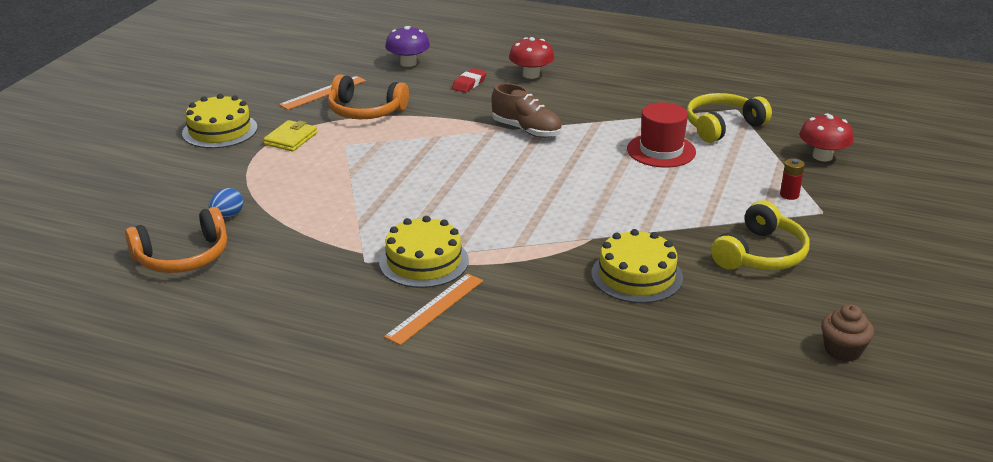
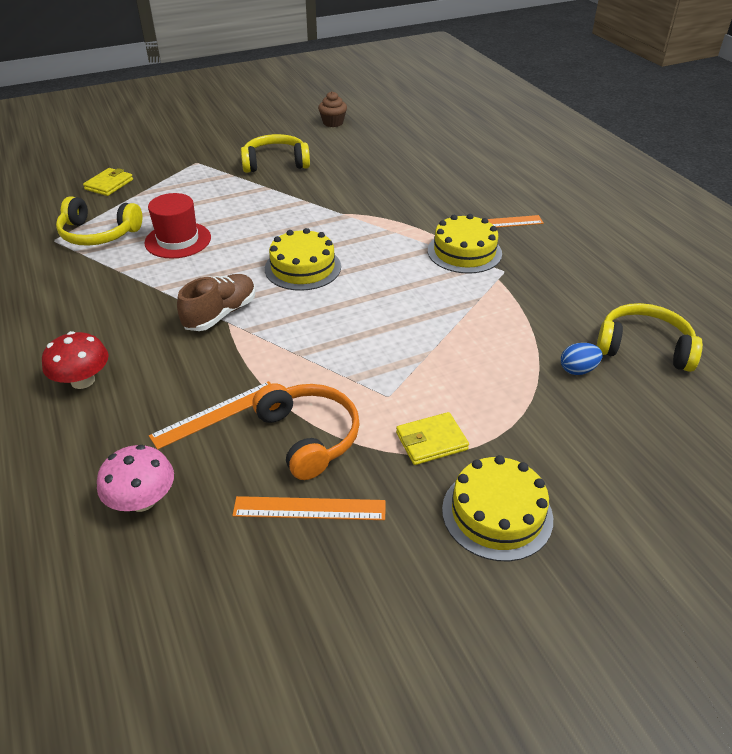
camera: 135 degrees left, 10 degrees up
(183, 257) = (643, 347): orange headphones -> yellow headphones
(408, 63) = (142, 500): purple mushroom -> pink mushroom
(432, 96) = (215, 414): none -> orange ruler
(469, 83) = (153, 409): red eraser -> none
(526, 130) = (220, 314): brown shoe -> brown shoe turned 45 degrees clockwise
(636, 275) = (357, 185): yellow cake -> yellow cake (303, 267)
(789, 195) = (186, 177): red battery -> none
(822, 156) = (109, 184): red mushroom -> yellow wallet

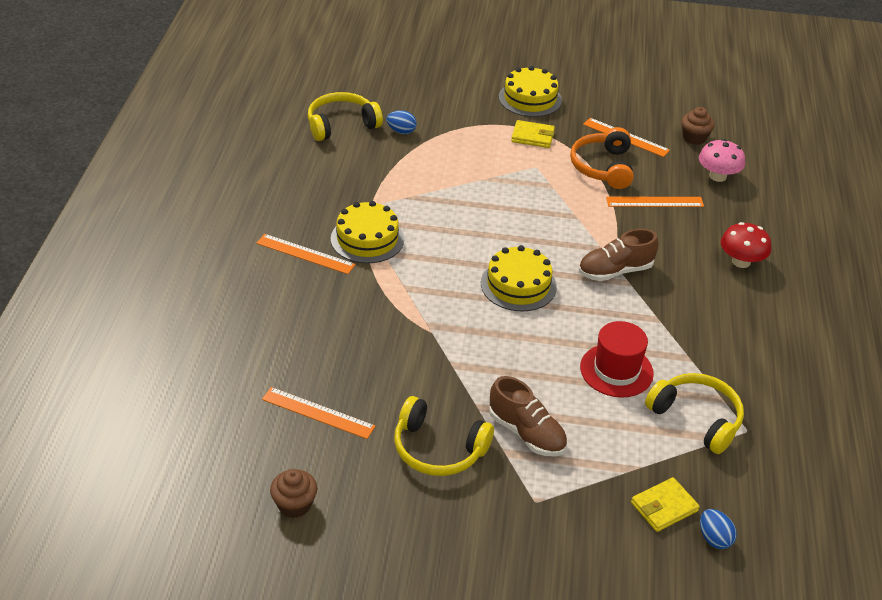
camera: 150 degrees left, 0 degrees up
(69, 182) = (714, 538): none -> blue egg
(203, 566) = (694, 138): none -> brown cupcake
(224, 187) = (526, 433): none -> brown shoe
(366, 154) = (318, 413): none -> orange ruler
(643, 347) = (341, 124): yellow headphones -> yellow headphones turned 105 degrees clockwise

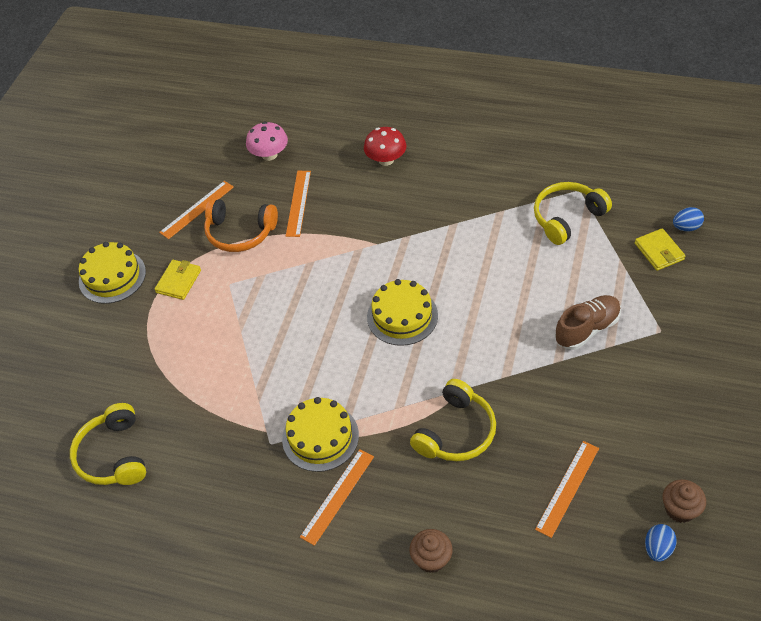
camera: 75 degrees left, 10 degrees up
(401, 131) = (141, 396): blue egg -> blue egg (658, 549)
(438, 449) = (608, 394): yellow headphones -> yellow headphones (456, 432)
(615, 271) = (390, 244): brown shoe -> none
(616, 370) = (514, 260): red hat -> none
(694, 138) = (209, 161): brown cupcake -> brown cupcake (431, 558)

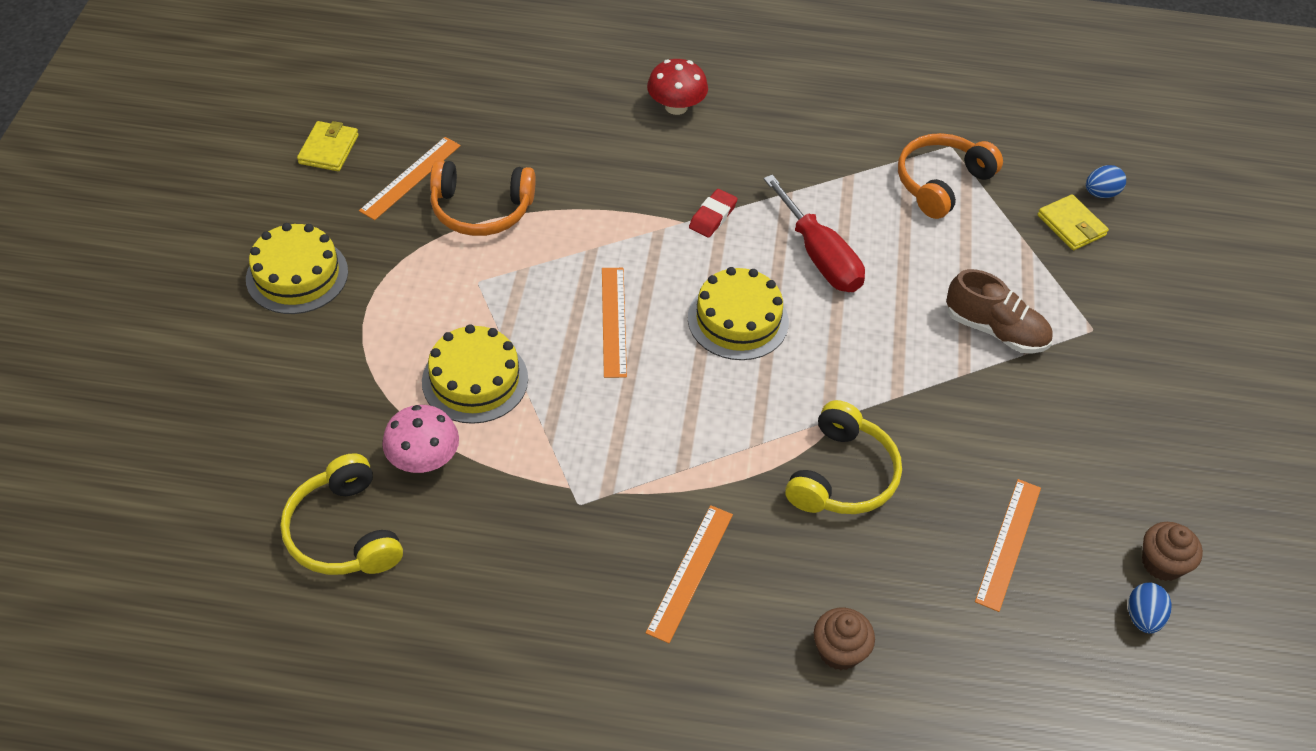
camera: 15 degrees left, 0 degrees up
(178, 281) = (400, 280): yellow wallet -> yellow wallet (329, 149)
(269, 155) = (505, 100): pink mushroom -> pink mushroom (424, 459)
(298, 203) = (560, 167): orange ruler -> orange ruler (613, 321)
(320, 437) = (650, 491): yellow cake -> yellow cake (475, 380)
(398, 240) = (712, 216): none -> red eraser
(468, 271) = (819, 256): none -> red screwdriver
(567, 217) = (941, 182): yellow headphones -> orange headphones
(587, 329) = (995, 330): brown shoe -> brown shoe turned 75 degrees clockwise

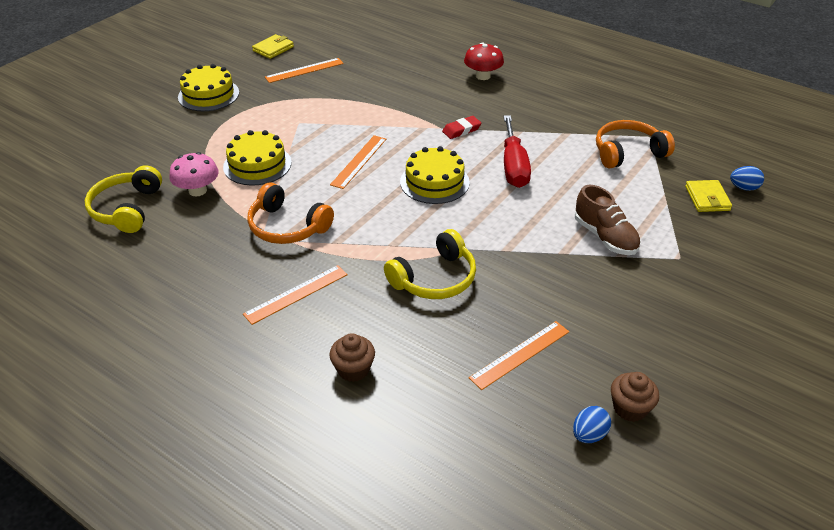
camera: 30 degrees right, 10 degrees down
(481, 210) = (329, 93): orange headphones -> orange headphones (287, 227)

